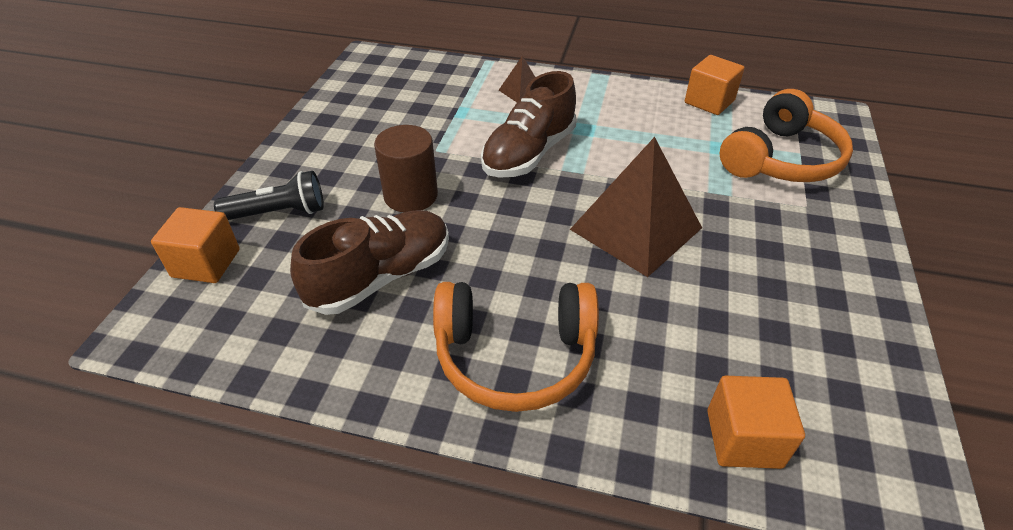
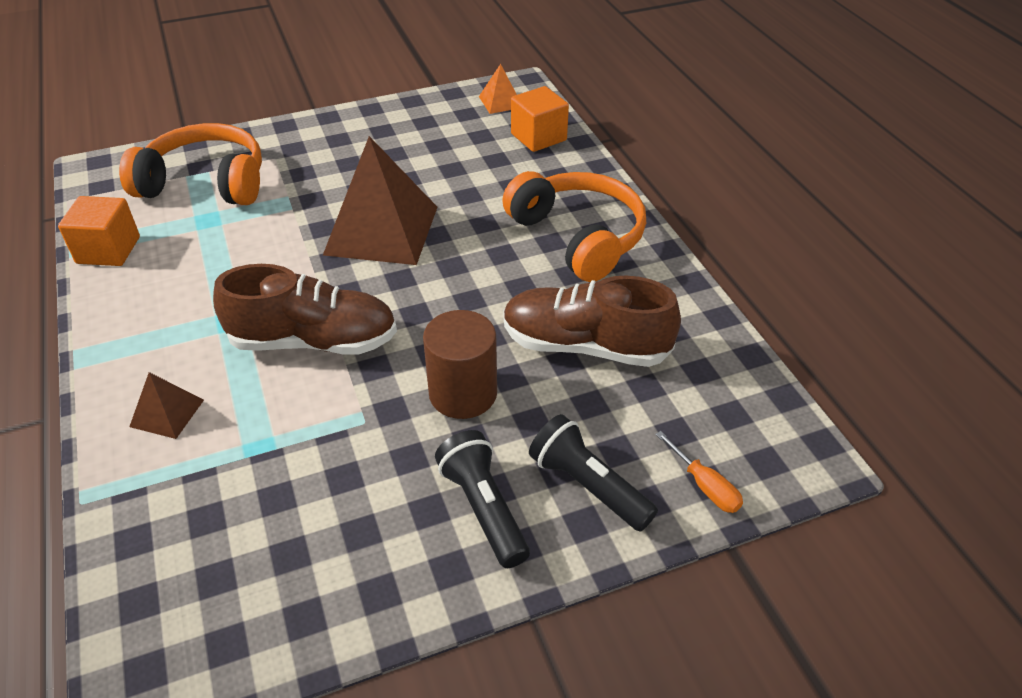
camera: 125 degrees left, 0 degrees up
(206, 263) = (704, 486): orange cube -> orange screwdriver
(322, 167) = (483, 508): none -> black flashlight
(868, 449) = (500, 102): none -> orange pyramid

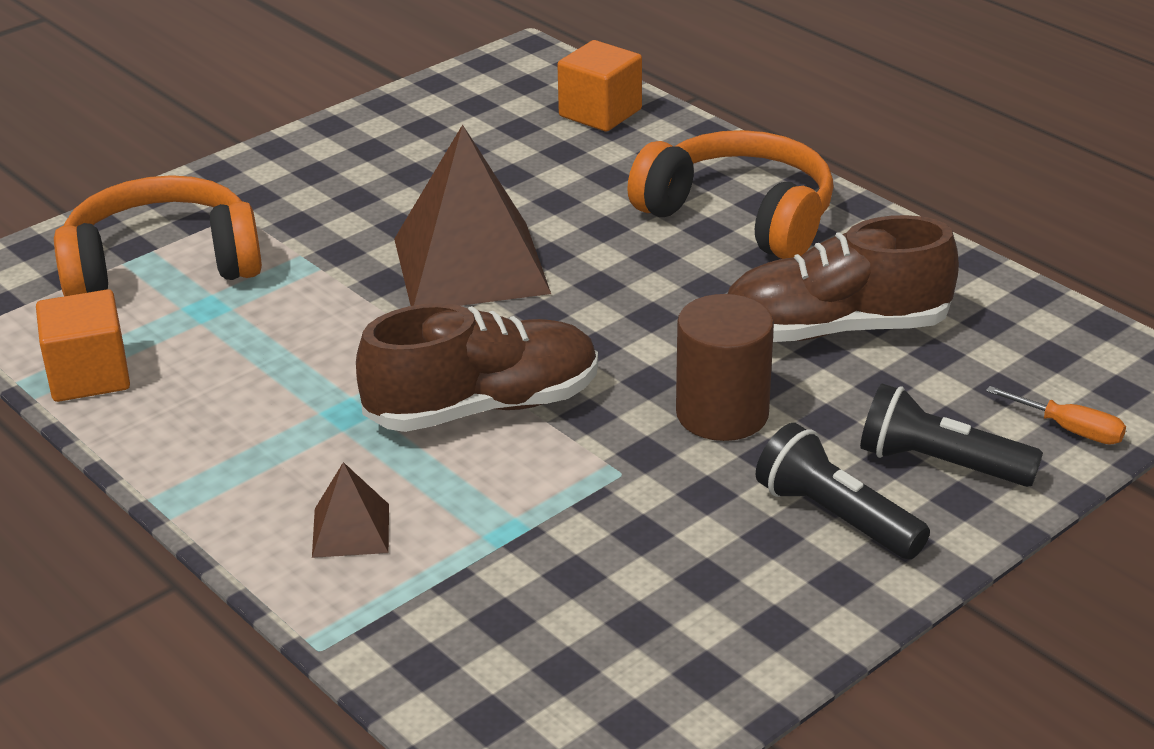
camera: 20 degrees left, 10 degrees down
(500, 102) = (513, 80): orange pyramid -> none

